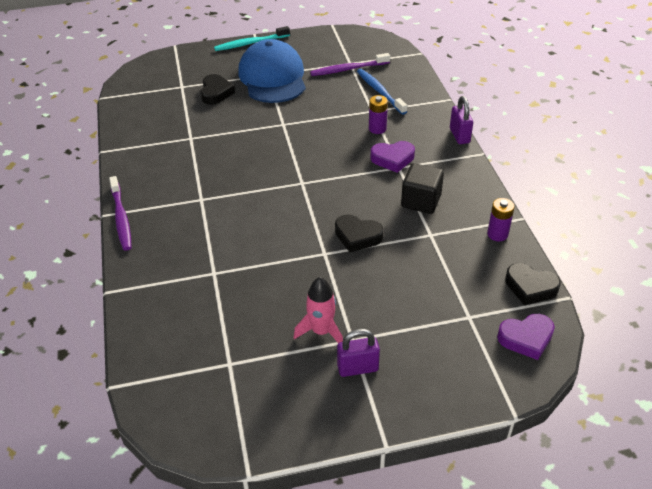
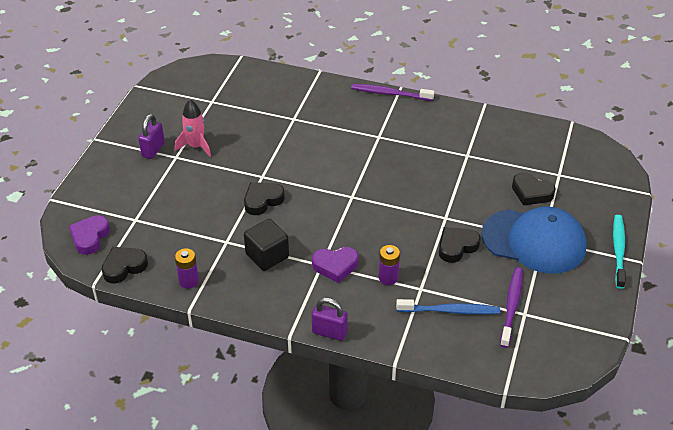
camera: 120 degrees right, 0 degrees up
(312, 108) = (456, 247): none -> black heart
(392, 159) = (335, 266): purple heart -> purple heart turned 120 degrees counterclockwise

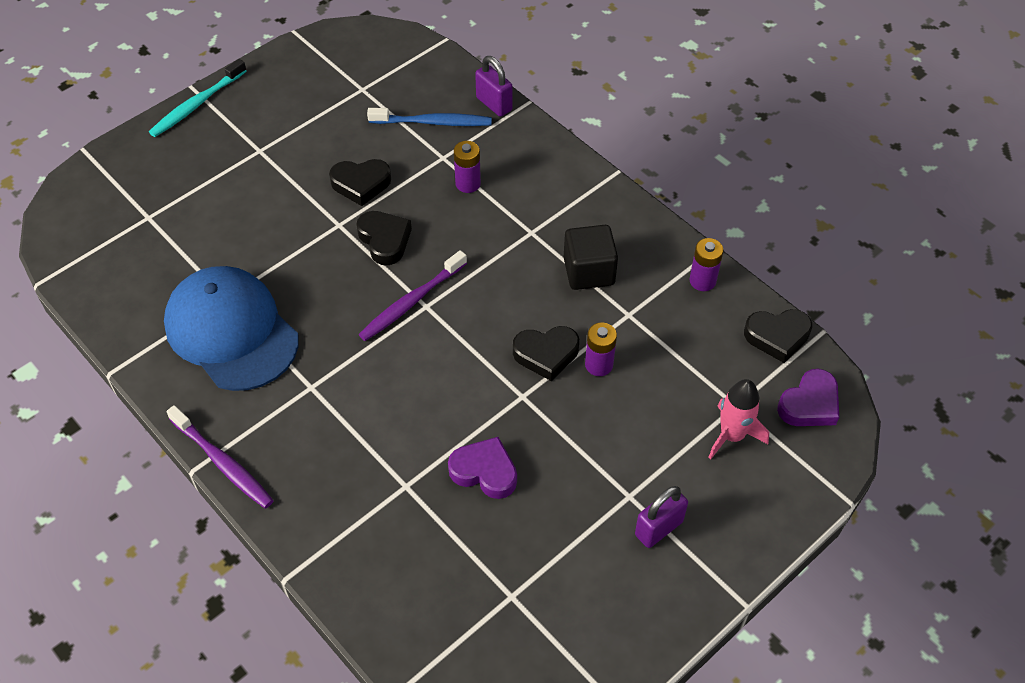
camera: 150 degrees left, 10 degrees up
(196, 146) = (588, 502): pink rocket -> pink rocket (732, 435)
(228, 207) = (599, 365): none -> purple battery
(329, 332) = (576, 155): purple padlock -> purple padlock (494, 104)
(335, 266) = (516, 223): purple heart -> purple heart (484, 471)
(450, 311) = (433, 122): blue toothbrush -> blue toothbrush turned 150 degrees clockwise
(511, 306) = (367, 100): purple toothbrush -> purple toothbrush (411, 302)
(531, 192) = (207, 209): black heart -> black heart (384, 240)
(534, 241) = (271, 152): blue cap -> blue cap (231, 331)

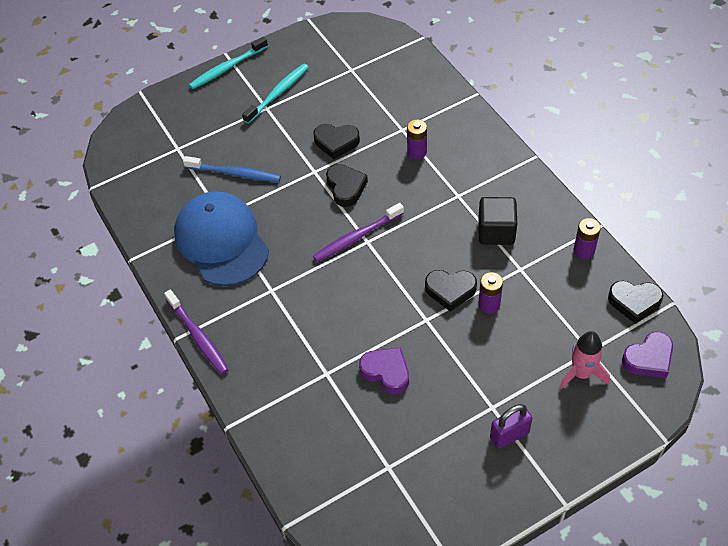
camera: 15 degrees right, 0 degrees up
(271, 130) = (278, 93): none -> turquoise toothbrush
(433, 122) = (399, 101): blue toothbrush -> blue toothbrush (235, 173)
(494, 104) = (449, 92): purple padlock -> none

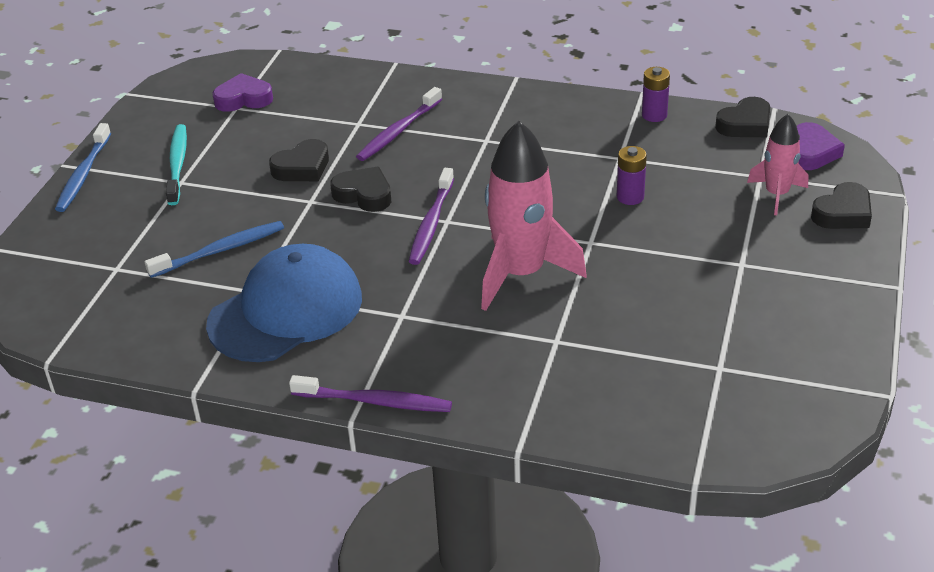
camera: 45 degrees left, 15 degrees down
(221, 241) = (286, 311): blue cap -> blue cap turned 120 degrees clockwise
(227, 68) = (83, 175): turquoise toothbrush -> blue toothbrush
(362, 312) = (521, 274): none -> pink rocket
(386, 372) = (611, 301): purple heart -> purple heart (243, 99)
(417, 152) = (398, 131): purple battery -> purple toothbrush
(450, 291) = (581, 208): black heart -> black heart (843, 213)
(496, 231) = (559, 145): black cube -> none
(509, 435) = (785, 273): purple padlock -> none

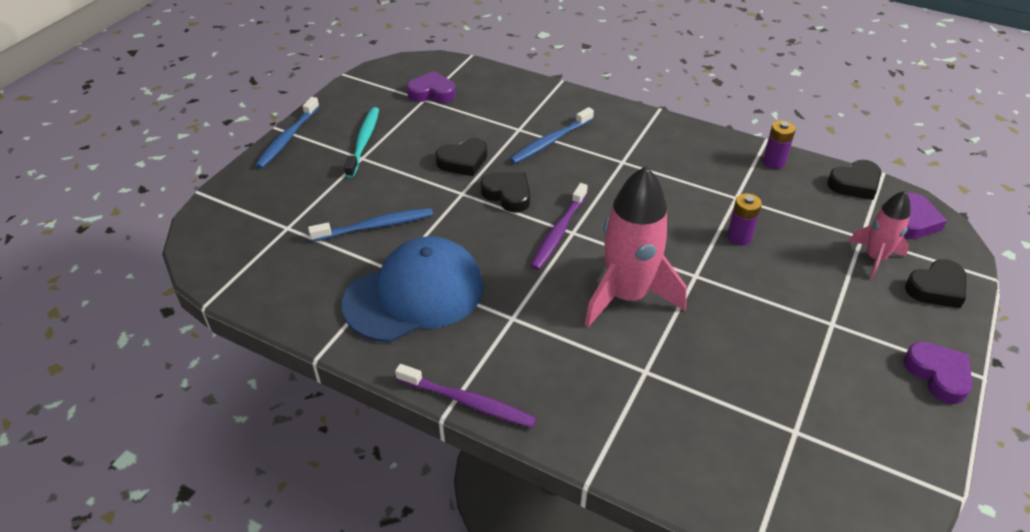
camera: 10 degrees right, 5 degrees up
(398, 131) = (550, 141): purple toothbrush -> blue toothbrush
(853, 293) = (938, 375): none -> purple heart

